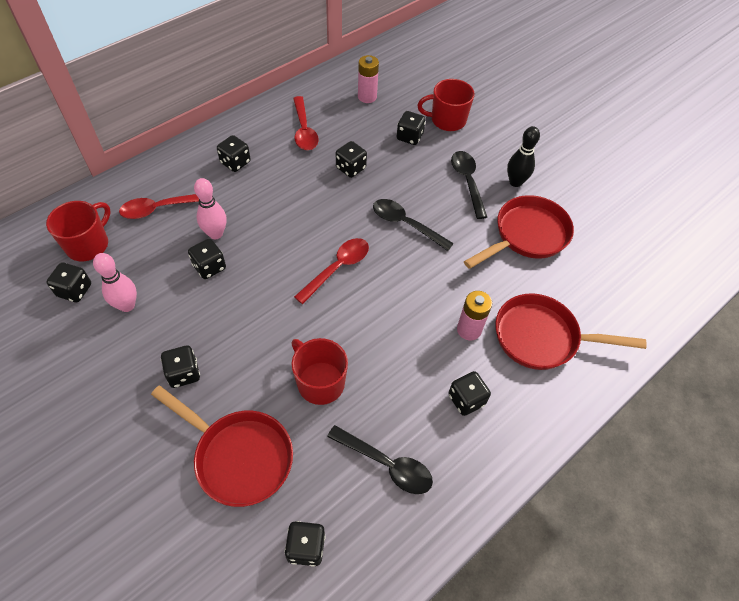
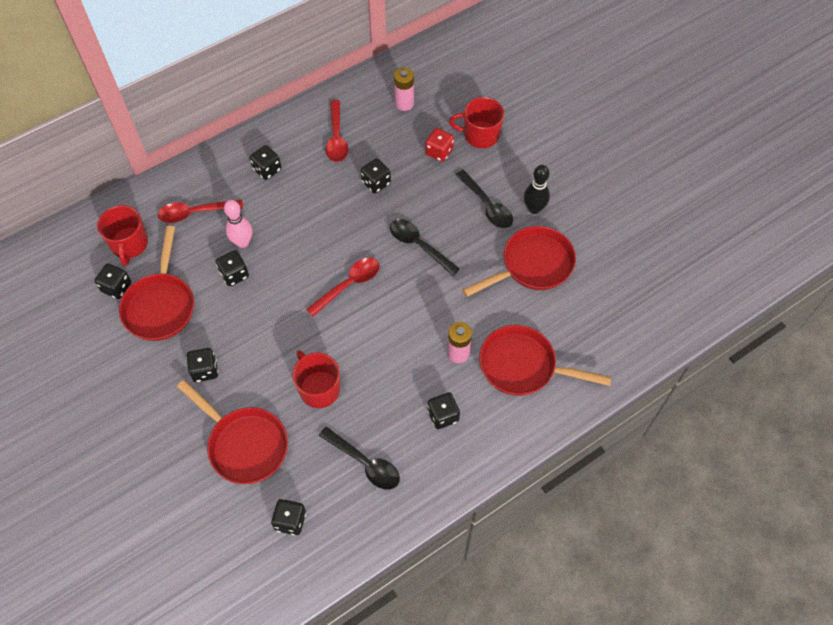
camera: 10 degrees right, 5 degrees up
(88, 244) = (129, 244): red mug -> red mug turned 135 degrees clockwise
(127, 305) = (160, 305): pink bowling pin -> red pan
(409, 137) = (439, 152): black dice -> red dice
(467, 182) = (487, 205): black spoon -> black spoon turned 150 degrees clockwise

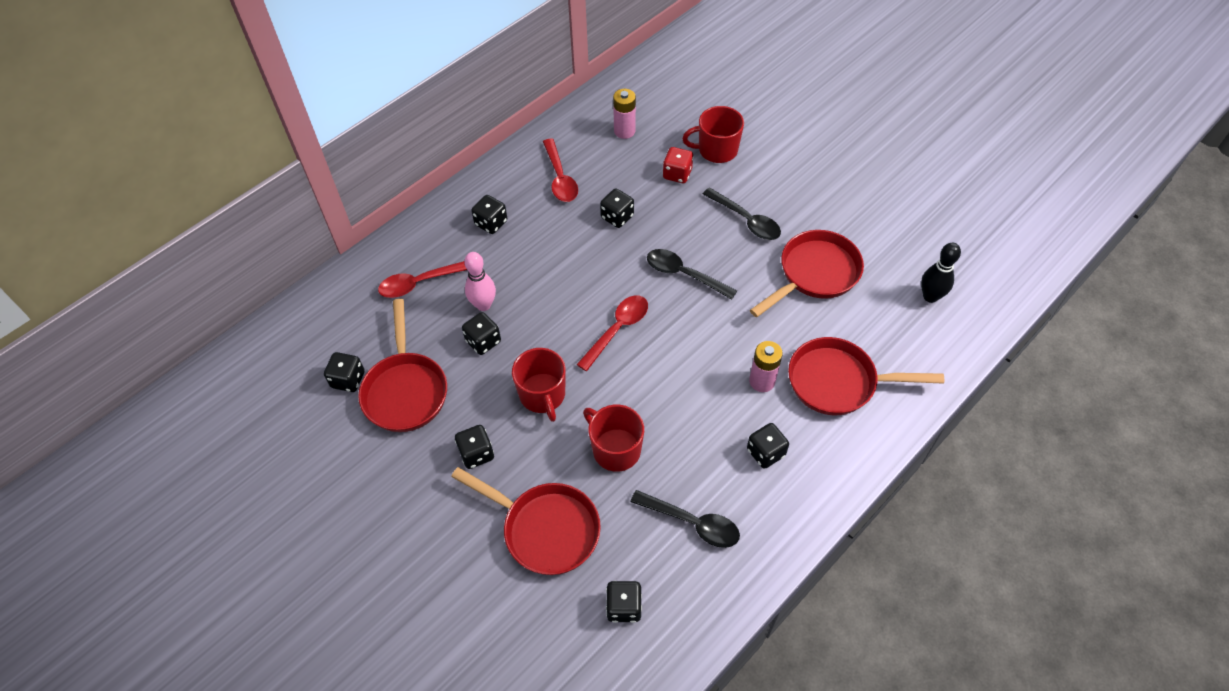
camera: 10 degrees left, 5 degrees down
(129, 244) = (352, 330): red mug -> red mug (542, 395)
(534, 208) = (798, 215): black bowling pin -> black bowling pin (930, 296)

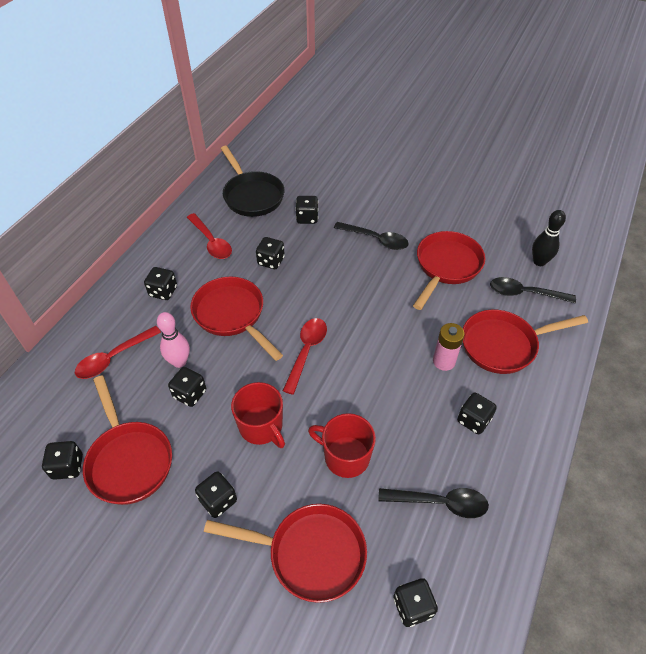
camera: 20 degrees left, 5 degrees down
(554, 269) = (232, 315): none -> red pan
(624, 131) = (252, 195): pink battery -> black pan
(677, 174) = (307, 218): red dice -> black dice
(684, 274) = (344, 292): black spoon -> black spoon (525, 293)
(716, 150) = (331, 194): red mug -> none

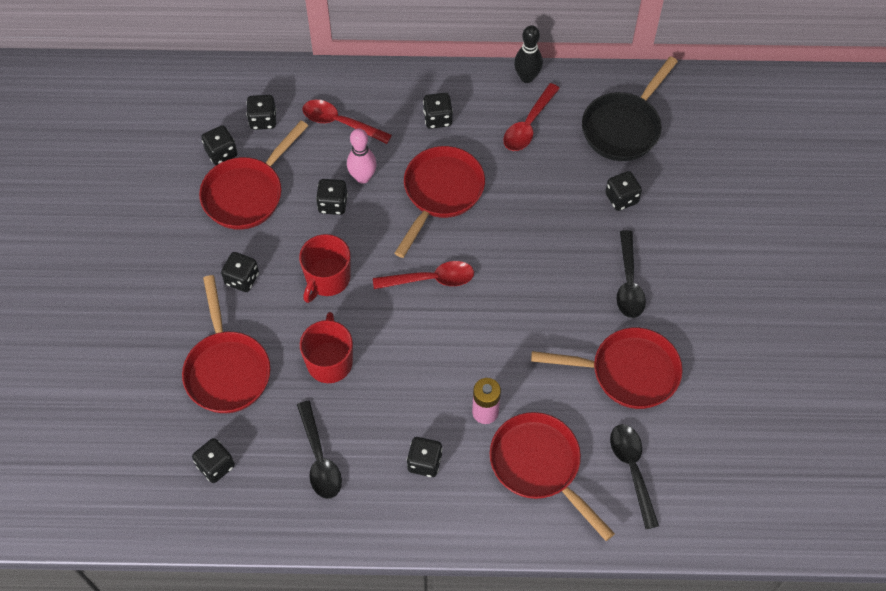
camera: 65 degrees right, 10 degrees up
(271, 261) = (533, 193): black dice -> black dice (263, 120)
(539, 262) = (697, 474): black bowling pin -> black bowling pin (527, 77)

